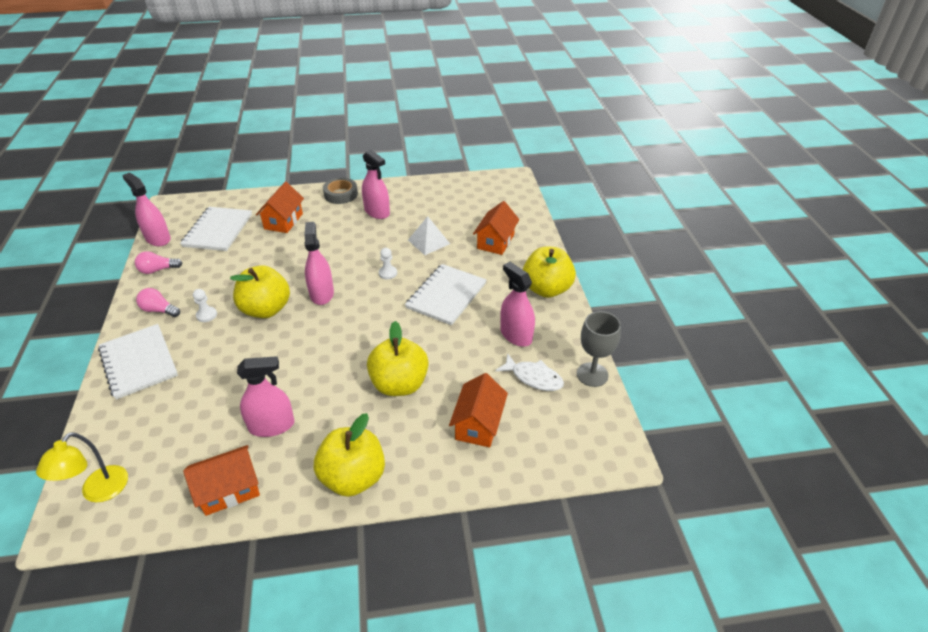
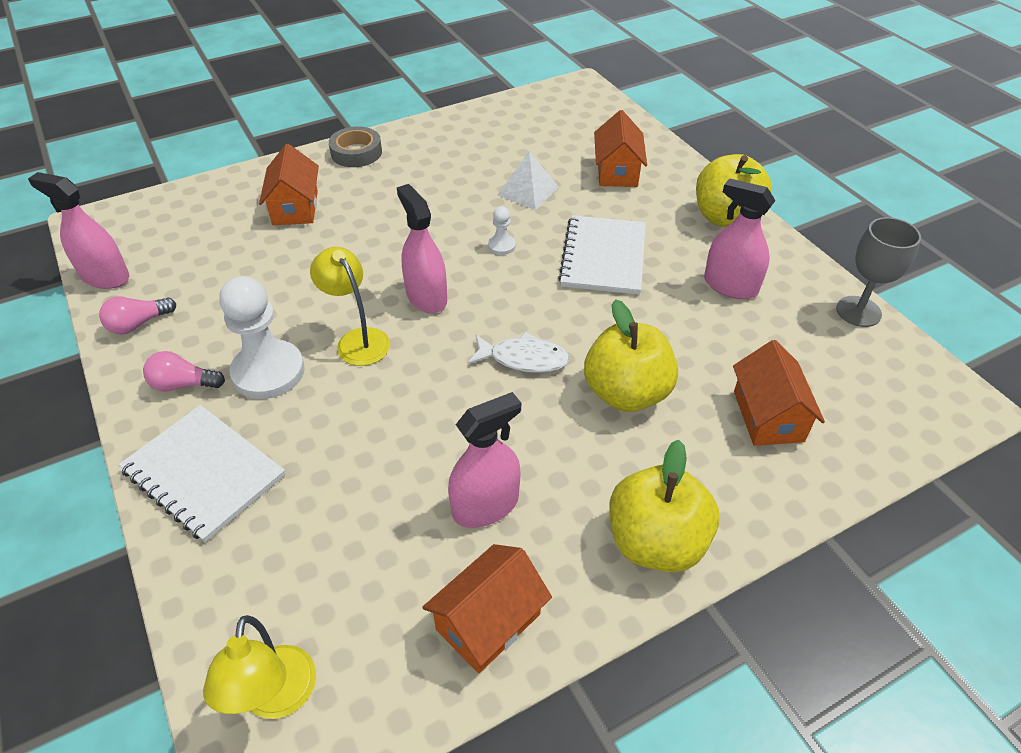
camera: 20 degrees left, 5 degrees up
(206, 315) = (268, 372): white pawn -> white pawn, size x2.21
(218, 230) = (199, 243): white notebook -> none
(266, 309) = (357, 340): yellow apple -> yellow lamp
(377, 212) = (426, 166): pink spray bottle -> none
(533, 377) = (792, 335): white fish -> white fish (524, 359)

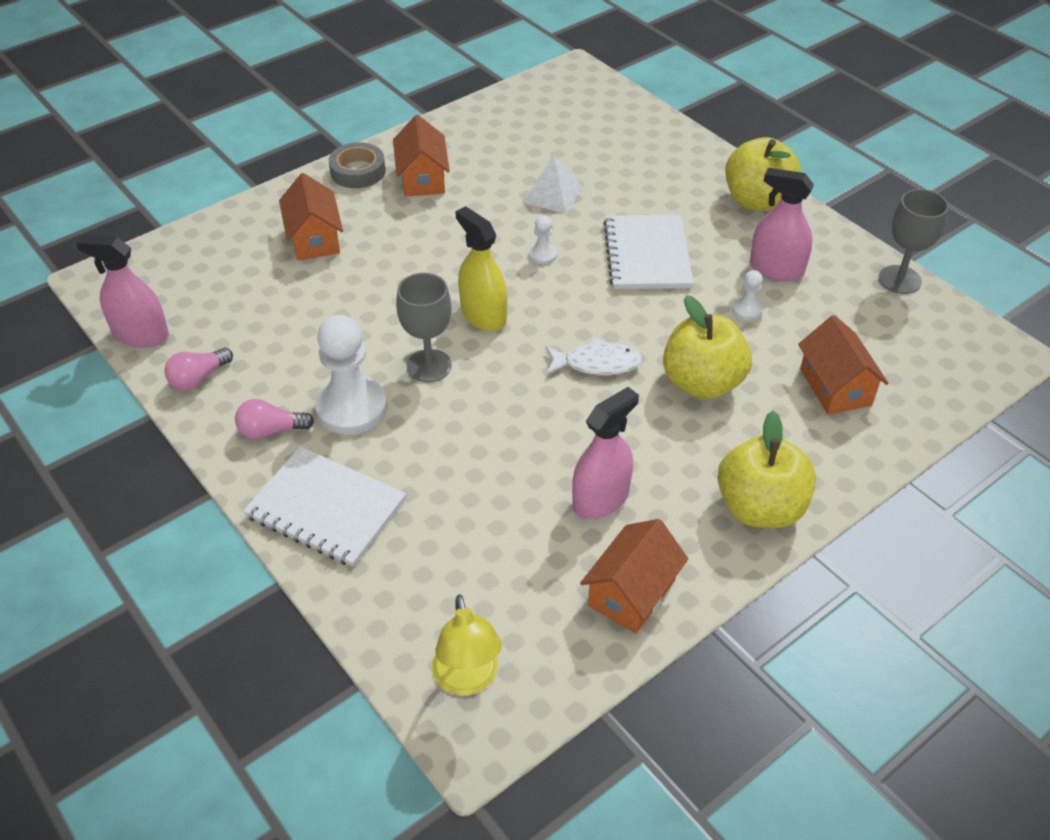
camera: 10 degrees left, 0 degrees up
(357, 340) = (429, 366): yellow lamp -> grey goblet
(426, 297) = (483, 315): pink spray bottle -> yellow spray bottle
(617, 171) = (637, 163): orange house -> orange house (422, 178)
(691, 323) = (747, 310): none -> white pawn

